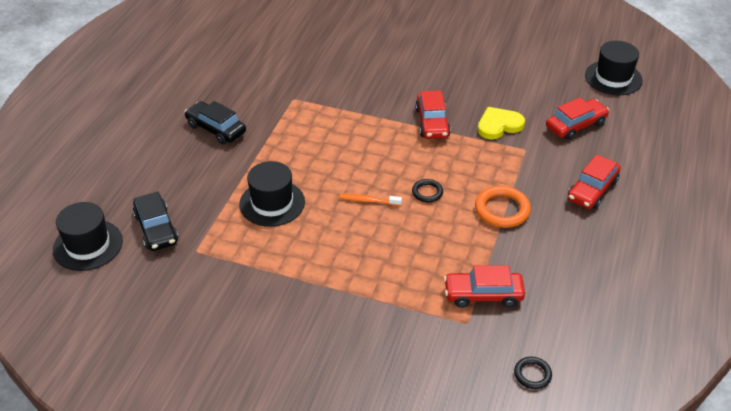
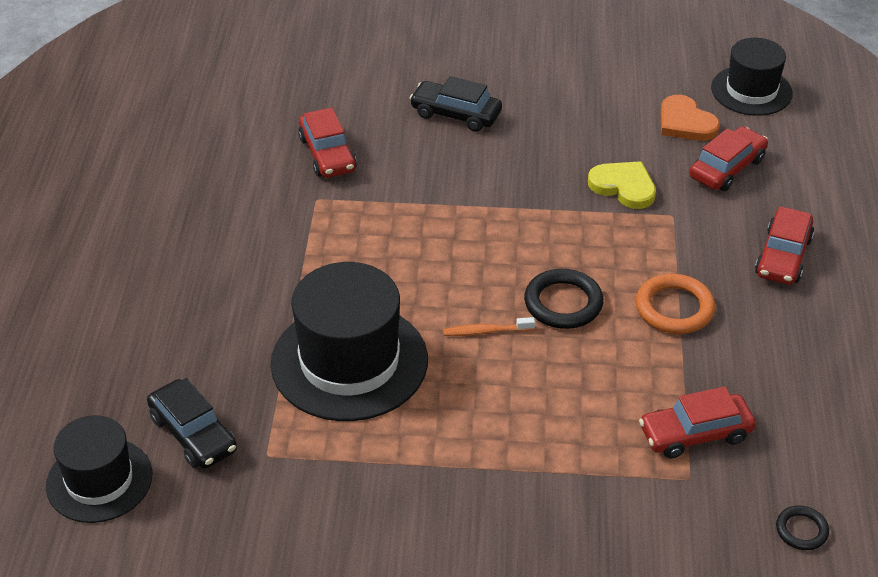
camera: 15 degrees left, 0 degrees up
(216, 129) = (220, 265): black car -> black car (456, 114)
(272, 203) = (349, 361): black hat -> black hat, size x1.61
(427, 192) = (563, 303): black ring -> black ring, size x1.74
(432, 122) = (530, 199): red car -> red car (327, 154)
(499, 125) = (623, 187): yellow heart -> yellow heart turned 75 degrees clockwise
(558, 91) = (685, 123): none -> orange heart

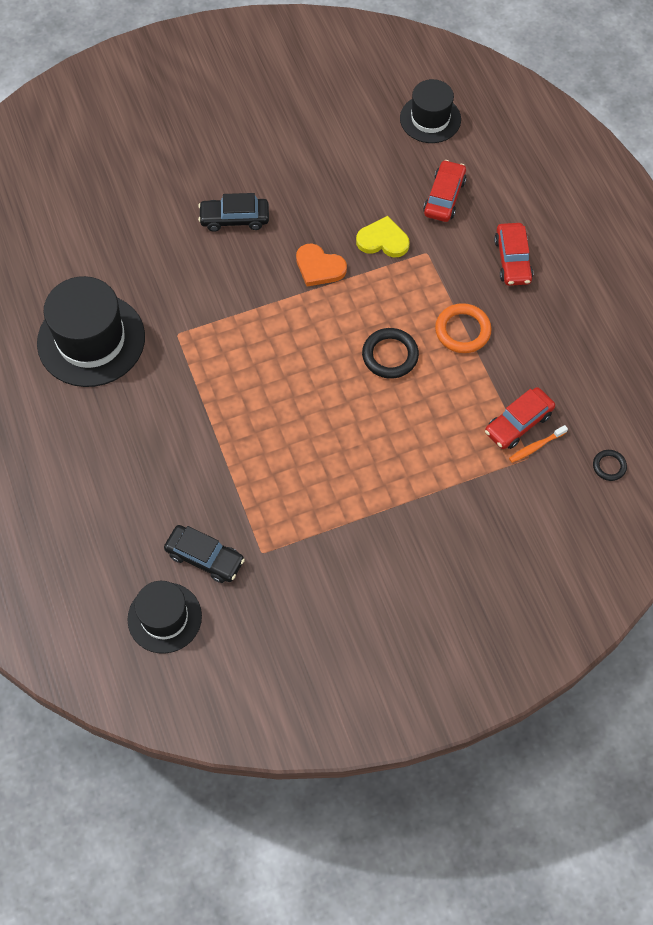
camera: 25 degrees left, 20 degrees up
(327, 154) = (162, 291): red car -> none
(349, 361) = (275, 459): black hat -> black hat (91, 340)
(485, 331) = (351, 399): orange toothbrush -> orange toothbrush (536, 447)
(685, 123) = (398, 166): orange heart -> orange heart (319, 267)

